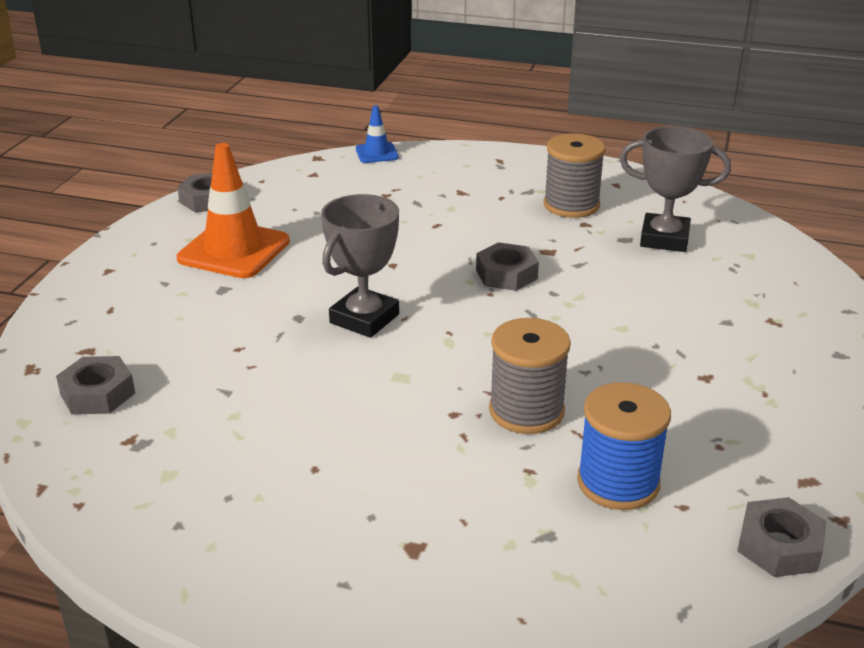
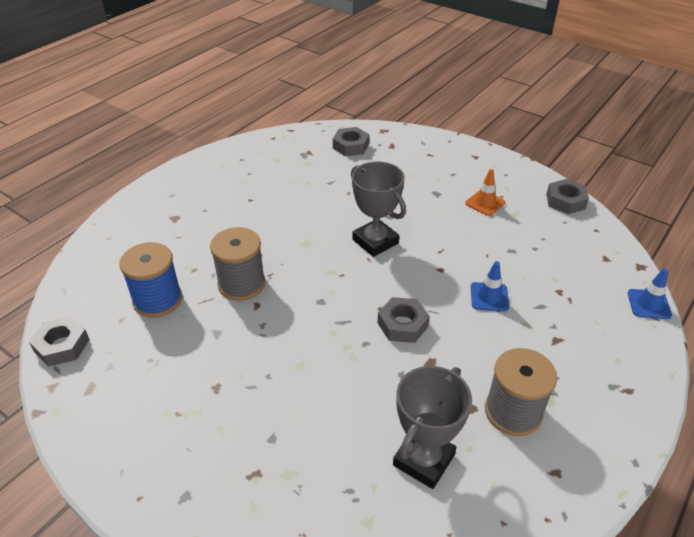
camera: 110 degrees right, 10 degrees up
(234, 250) = (485, 203): orange traffic cone -> orange traffic cone, size x0.52
(422, 230) = (489, 297): none -> blue traffic cone

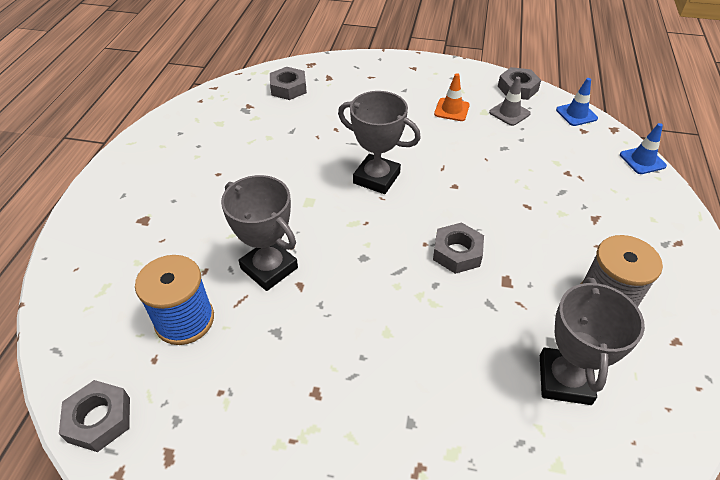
camera: 25 degrees left, 5 degrees up
(241, 284) = (269, 268): grey spool -> grey trophy
(489, 297) = (514, 198): blue traffic cone -> blue traffic cone (576, 114)
(540, 221) = (509, 113): none -> grey traffic cone

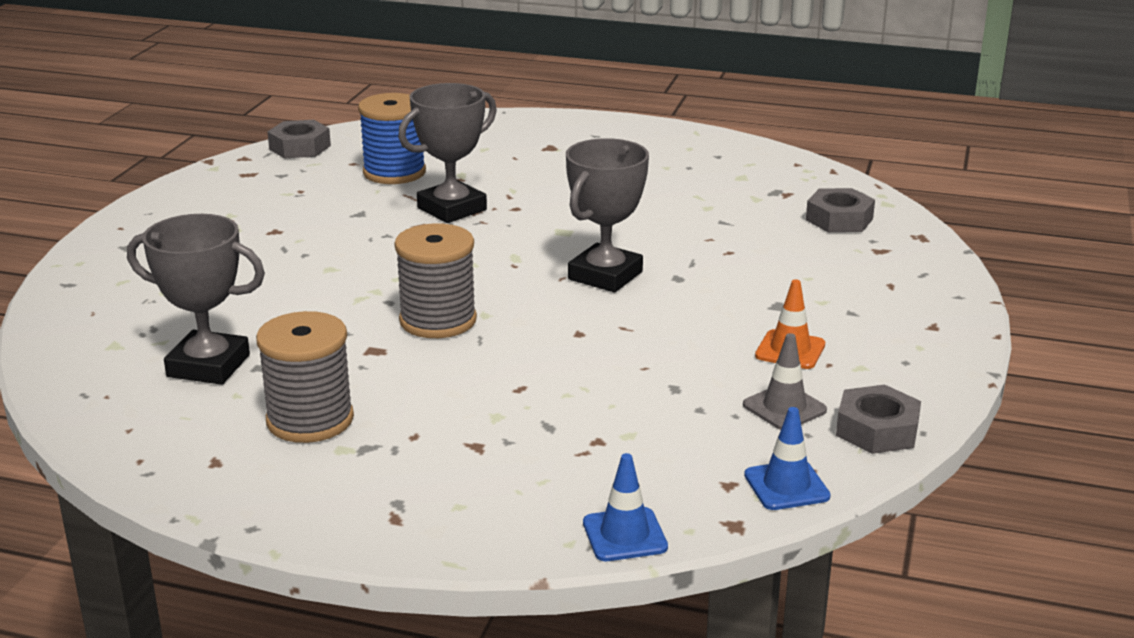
camera: 95 degrees right, 20 degrees down
(457, 253) = (438, 320): grey nut -> grey spool

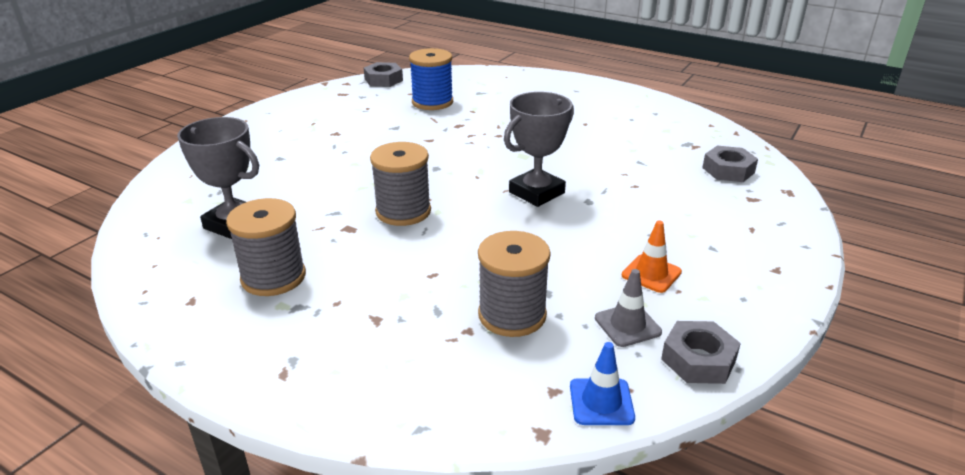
camera: 15 degrees right, 5 degrees up
(452, 209) = (456, 131): grey trophy -> none
(624, 535) = (447, 425): blue traffic cone -> none
(643, 417) = (512, 315): none -> grey spool

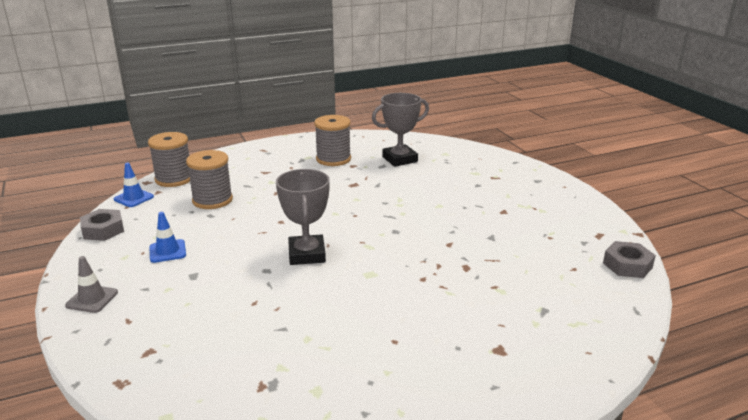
camera: 125 degrees right, 5 degrees down
(403, 211) = (350, 203): grey spool -> grey spool (174, 179)
(432, 102) = (537, 272): blue spool -> none
(627, 325) = (153, 224): grey traffic cone -> grey traffic cone (92, 299)
(651, 274) = (167, 251): orange traffic cone -> blue traffic cone
(728, 170) = (197, 372): grey nut -> none

